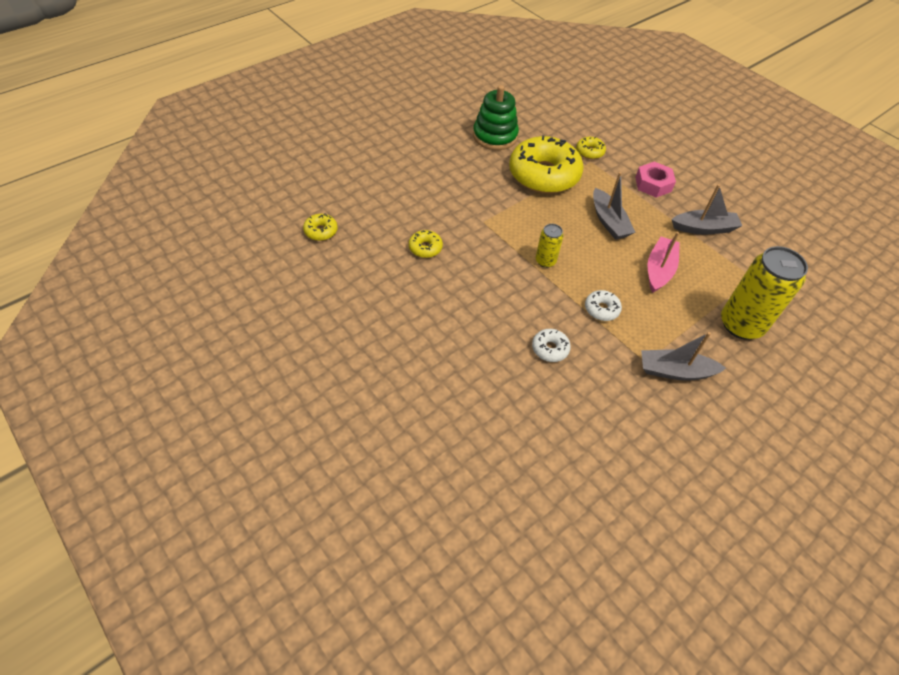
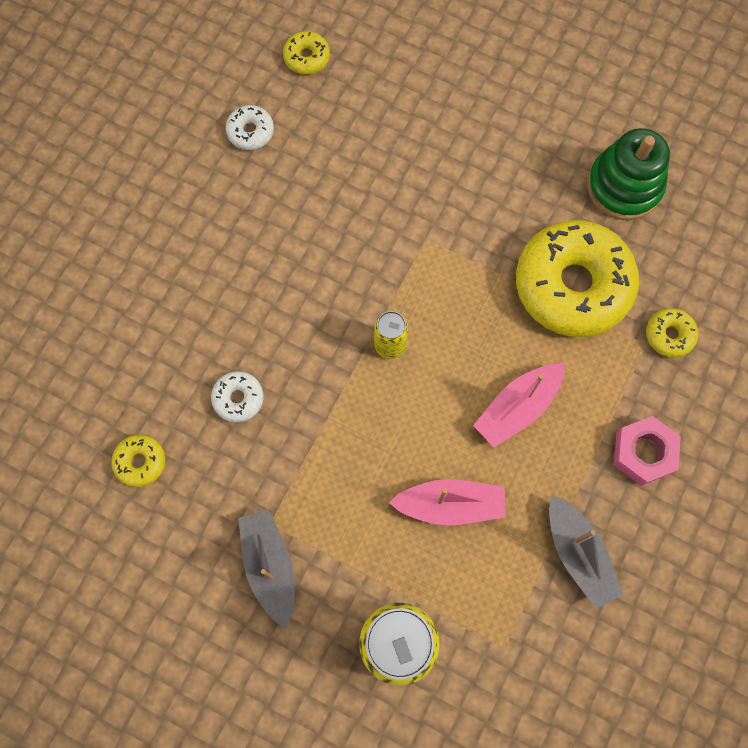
camera: 70 degrees right, 20 degrees up
(425, 248) = (339, 188): yellow donut -> yellow donut (140, 462)
(601, 309) = (335, 444): white donut -> white donut (250, 131)
(609, 221) = (517, 408): grey boat -> pink boat

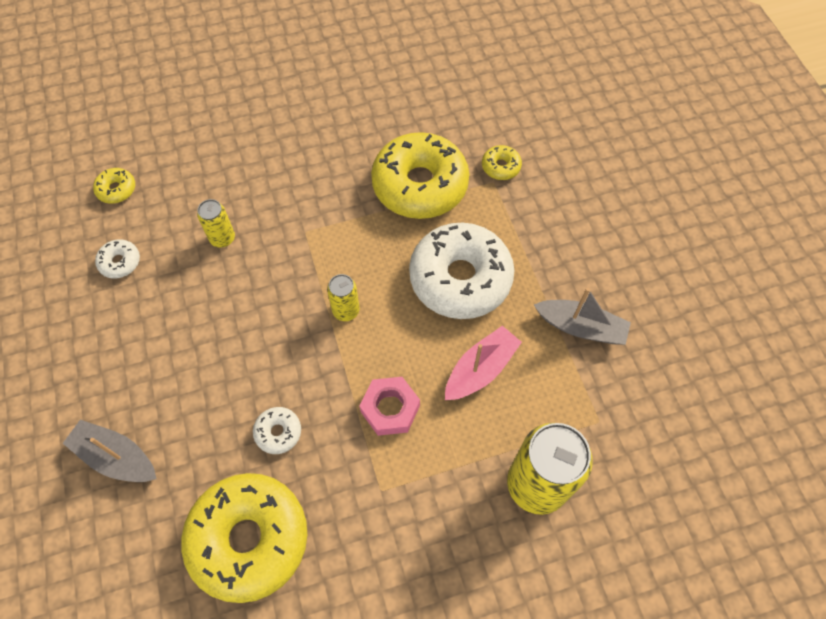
camera: 45 degrees left, 10 degrees down
(140, 462) = (249, 539): yellow donut -> yellow donut, size x2.39
(270, 566) = (408, 518): grey boat -> grey boat (116, 457)
(351, 183) = (222, 238): none -> yellow can
(517, 408) = (460, 278): pink boat -> white donut
(624, 186) = (393, 111): green stacking toy -> none
(643, 453) = (554, 240): pink nut -> pink nut (390, 409)

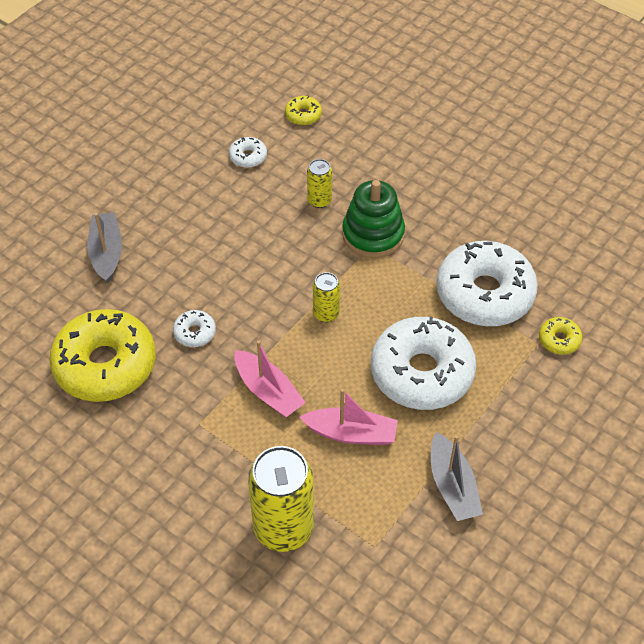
camera: 55 degrees right, 10 degrees down
(295, 222) = (373, 234): none -> green stacking toy
(390, 409) = (268, 391): pink nut -> pink boat
(420, 185) = (484, 294): yellow donut -> white donut

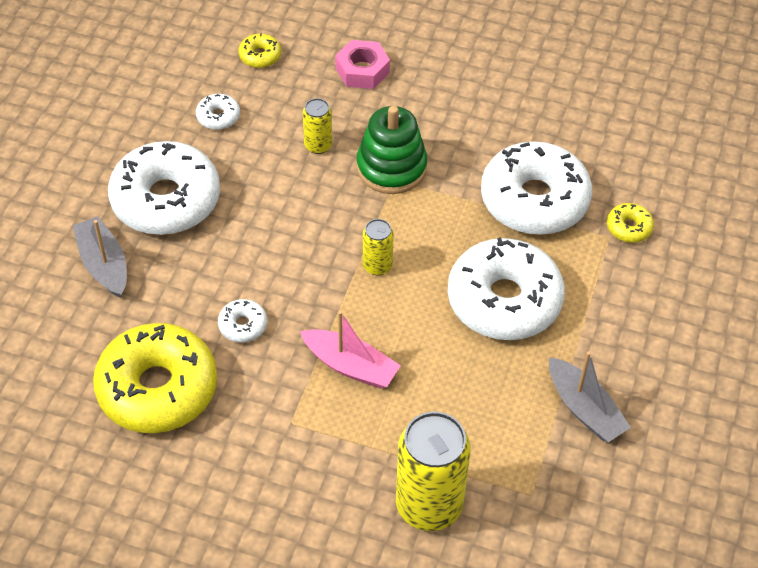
camera: 20 degrees left, 0 degrees up
(177, 214) = (166, 200): none -> white donut
(351, 433) = (458, 385): pink boat -> none
(383, 147) = (362, 70): none -> pink nut

